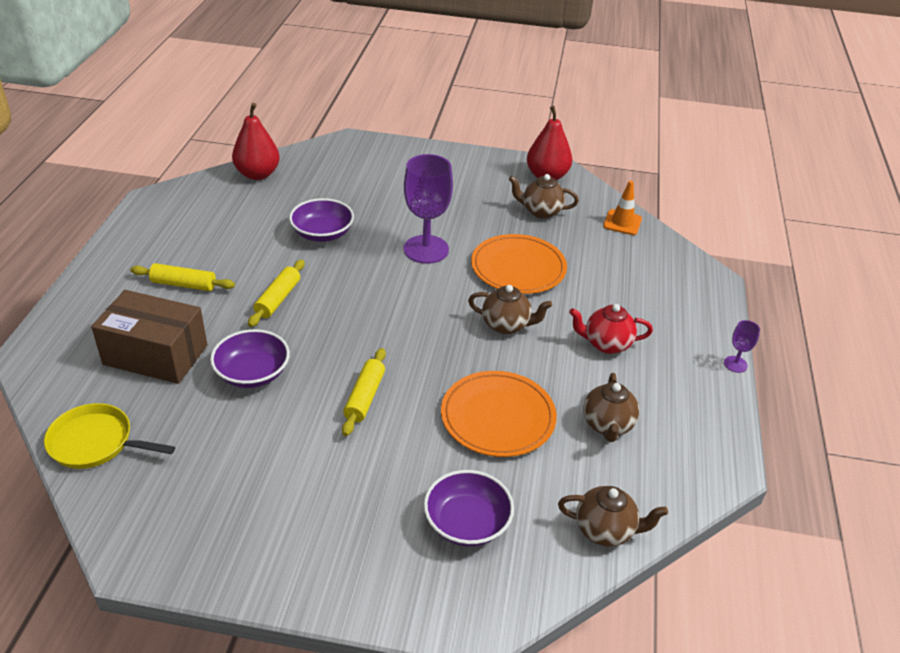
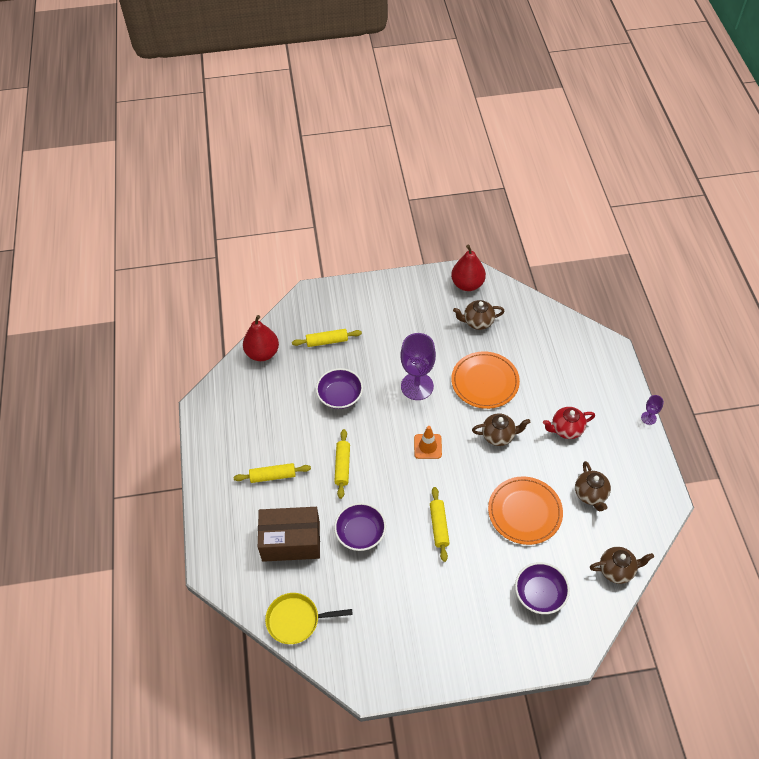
camera: 15 degrees left, 15 degrees up
(341, 183) = (327, 341): none -> yellow rolling pin
(622, 222) = (536, 314): orange traffic cone -> orange traffic cone (427, 446)

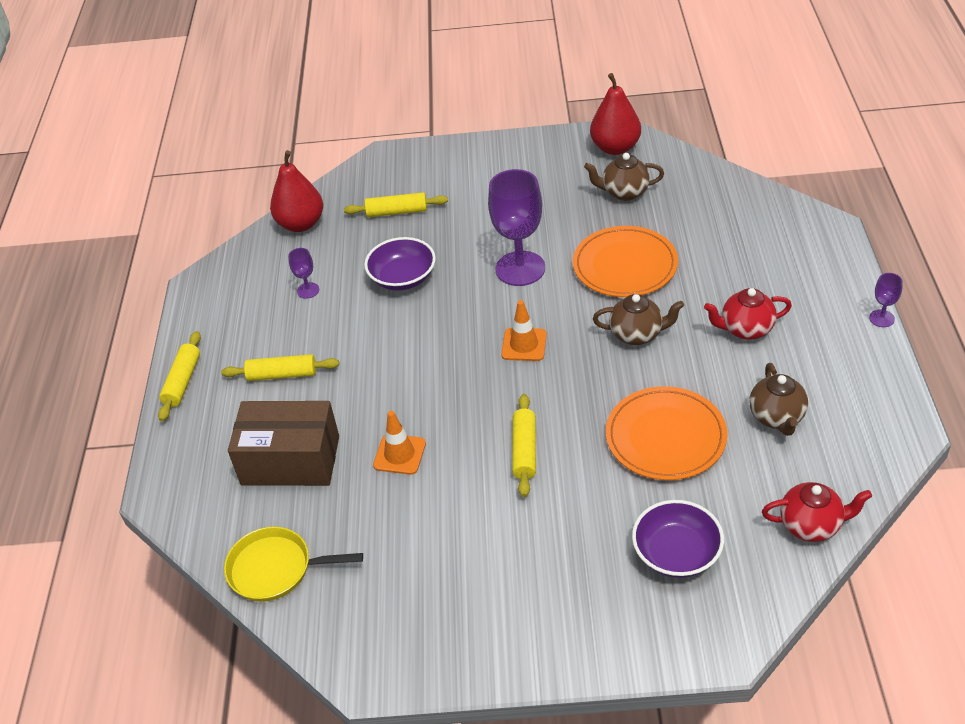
camera: 10 degrees right, 10 degrees down
(277, 408) = (308, 290): none -> purple goblet
(342, 466) = (389, 366): yellow rolling pin -> yellow rolling pin (182, 381)
(360, 533) = (399, 454): purple bowl -> orange traffic cone
(617, 570) = (811, 525): brown teapot -> red teapot

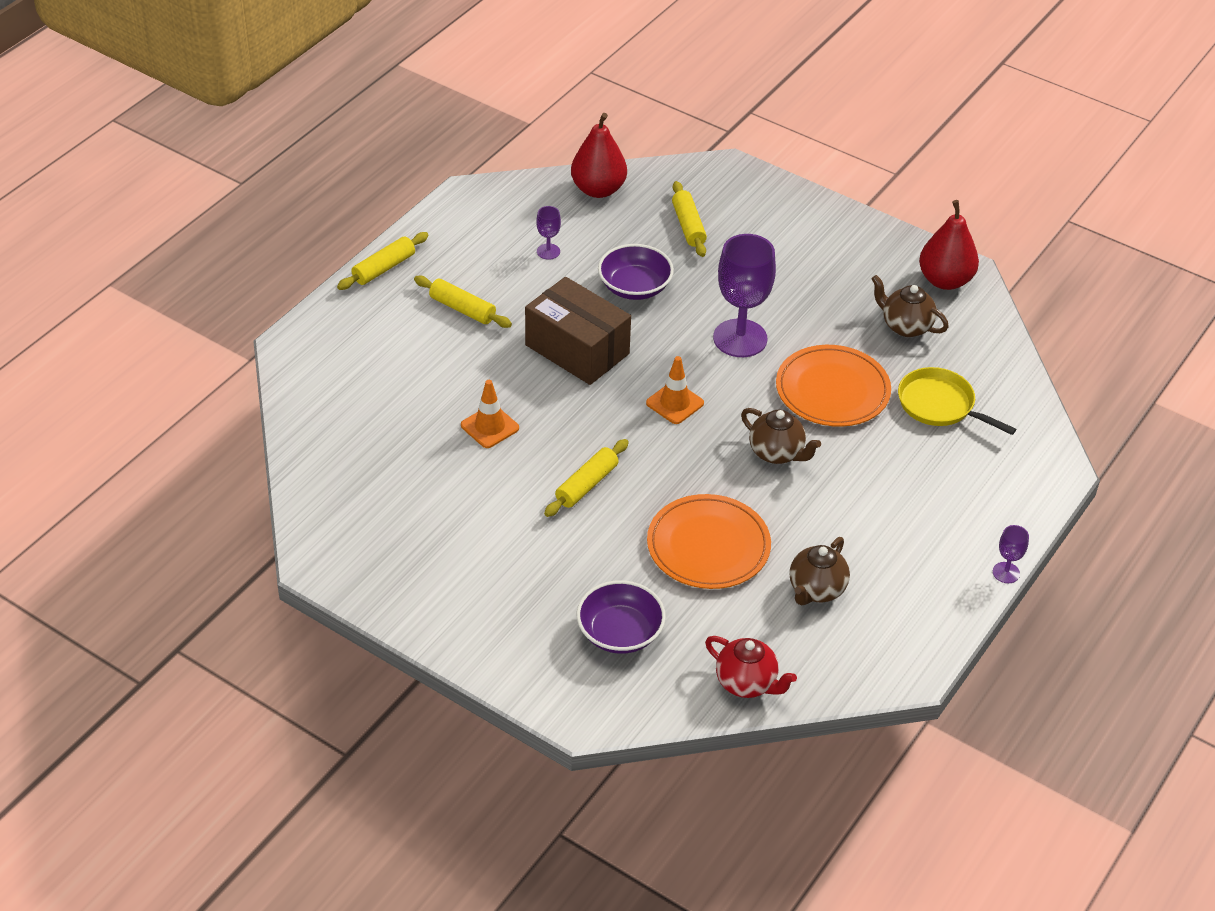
camera: 30 degrees right, 0 degrees up
(275, 569) = (322, 451): yellow pan -> yellow pan (940, 405)
(290, 460) = (406, 379): brown box -> brown box (577, 349)
(397, 212) = (688, 226): yellow rolling pin -> yellow rolling pin turned 45 degrees clockwise
(745, 329) = (874, 507): red teapot -> none

